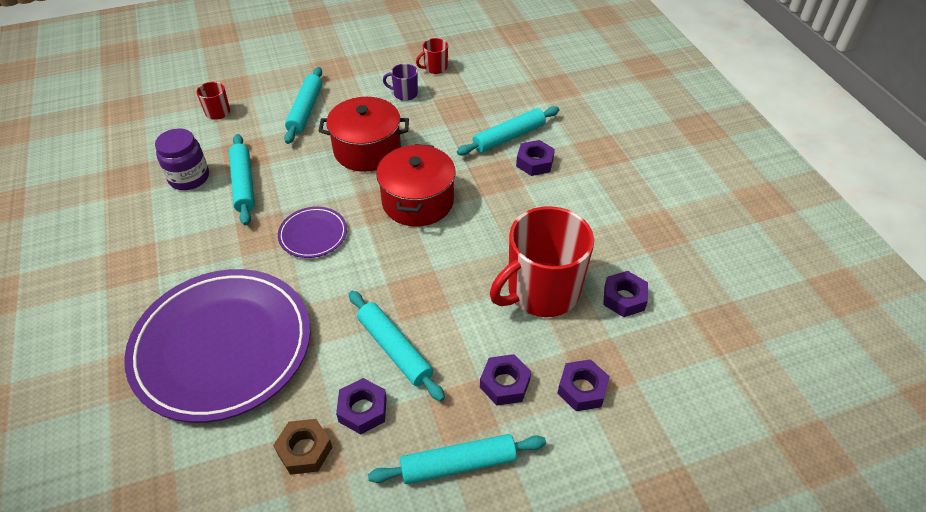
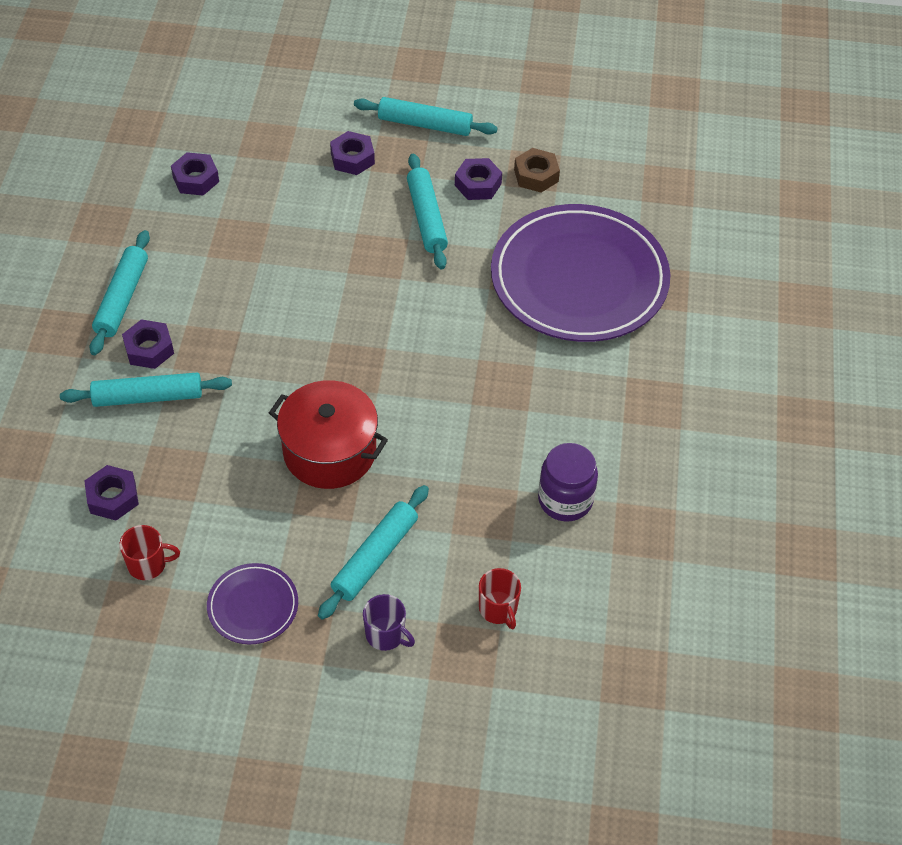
camera: 155 degrees left, 5 degrees up
(243, 184) = (502, 461): turquoise rolling pin -> turquoise rolling pin (122, 299)
(313, 234) = (448, 359): purple plate -> purple plate (253, 606)
(404, 94) = (224, 530): purple mug -> purple mug (386, 635)
(417, 201) = (314, 354): red pot -> none
(541, 292) = (263, 213): red mug -> none
(582, 389) = (294, 132): purple nut -> purple nut (113, 497)

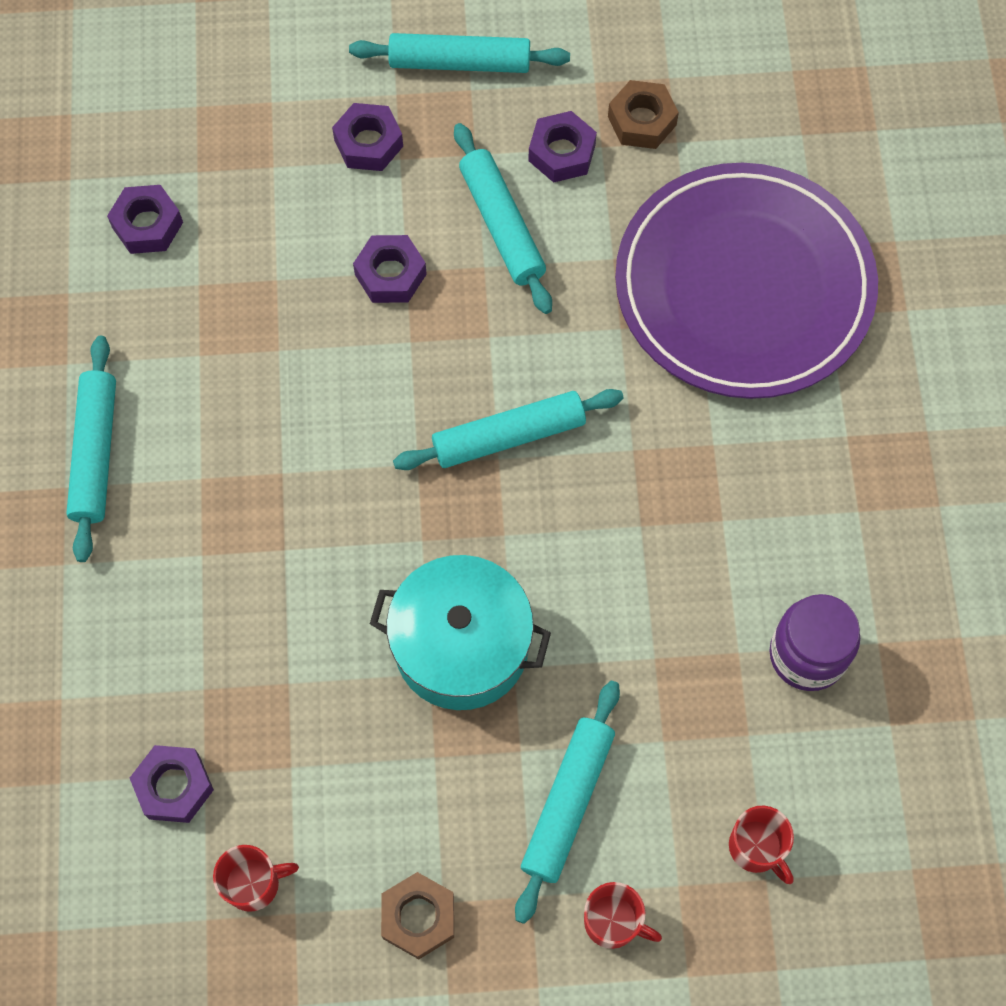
camera: 10 degrees left, 15 degrees up
(148, 397) = (178, 610): turquoise rolling pin -> turquoise rolling pin (508, 436)
(149, 349) = (158, 530): purple nut -> purple nut (390, 274)
(253, 606) = (418, 917): purple plate -> brown nut
(329, 451) = (461, 646): red pot -> turquoise pot
(386, 635) = (613, 922): purple mug -> red mug

